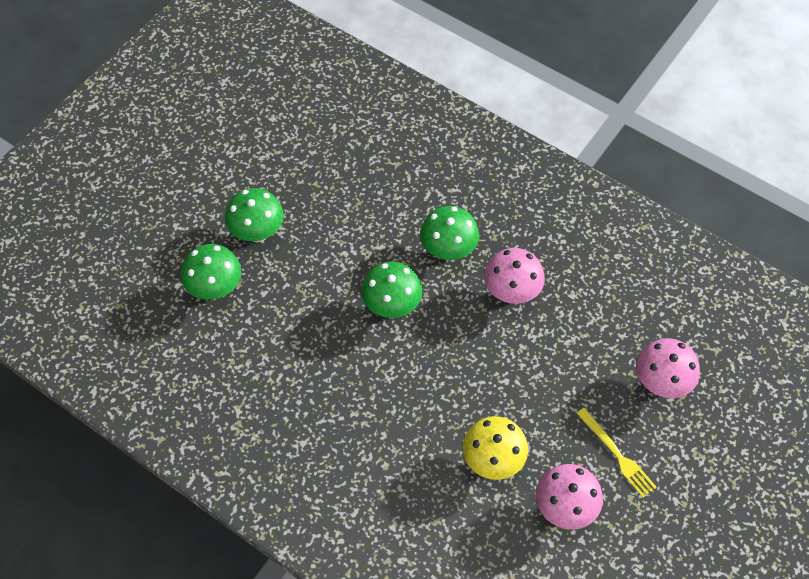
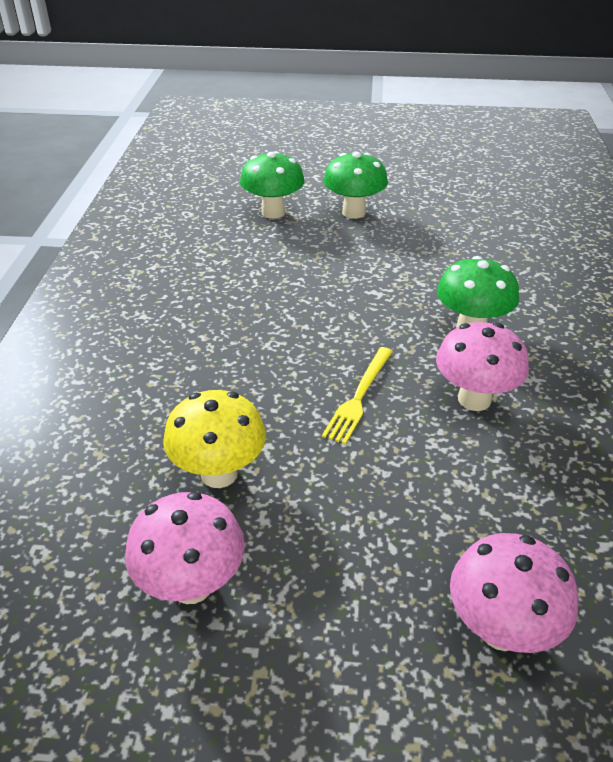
camera: 60 degrees right, 20 degrees down
(392, 306) = (358, 315): green mushroom -> none
(617, 454) = (326, 619): yellow fork -> yellow fork (359, 397)

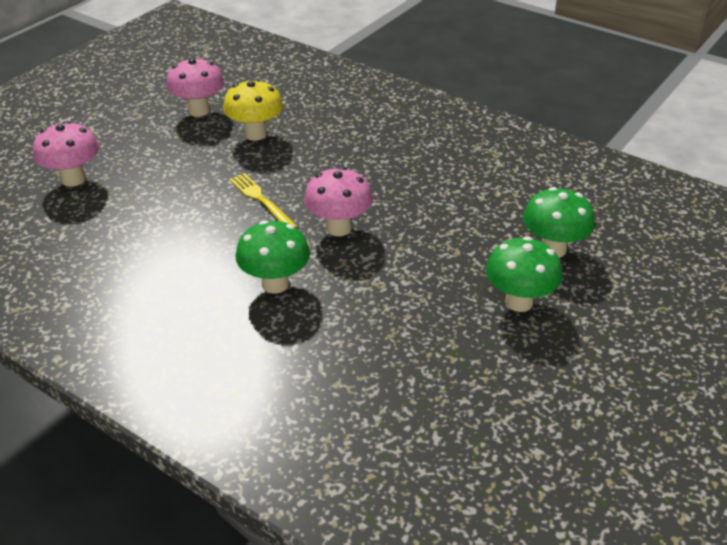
camera: 120 degrees right, 0 degrees up
(474, 399) = (207, 246): pink mushroom -> pink mushroom (339, 228)

